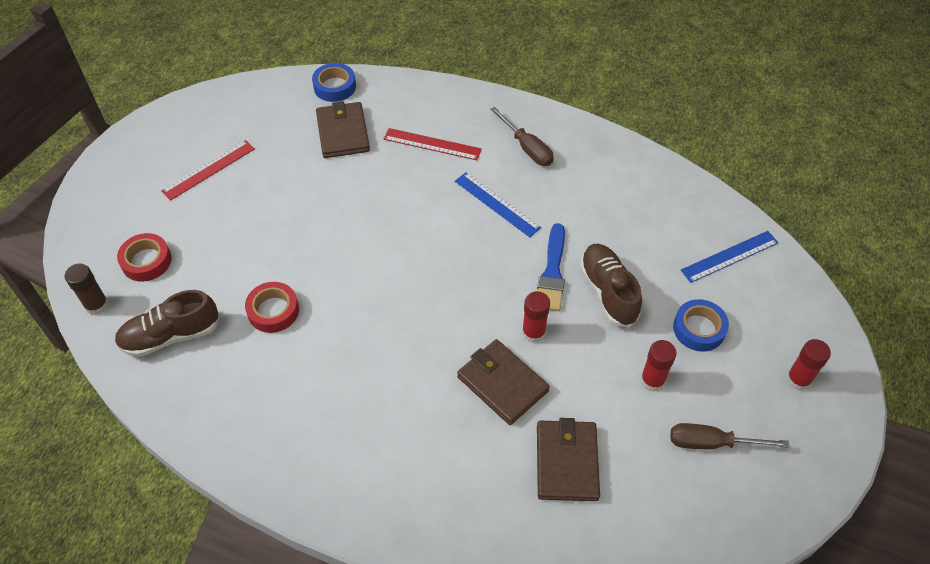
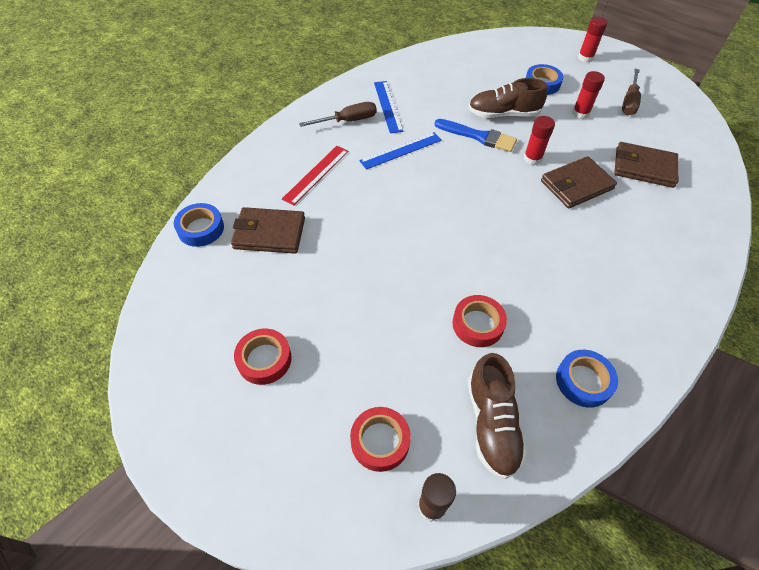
camera: 75 degrees left, 0 degrees up
(208, 169) = (264, 359): red ruler -> red tape
(224, 405) = (583, 381): none -> blue tape
(730, 256) = (486, 56): blue ruler -> blue ruler (388, 106)

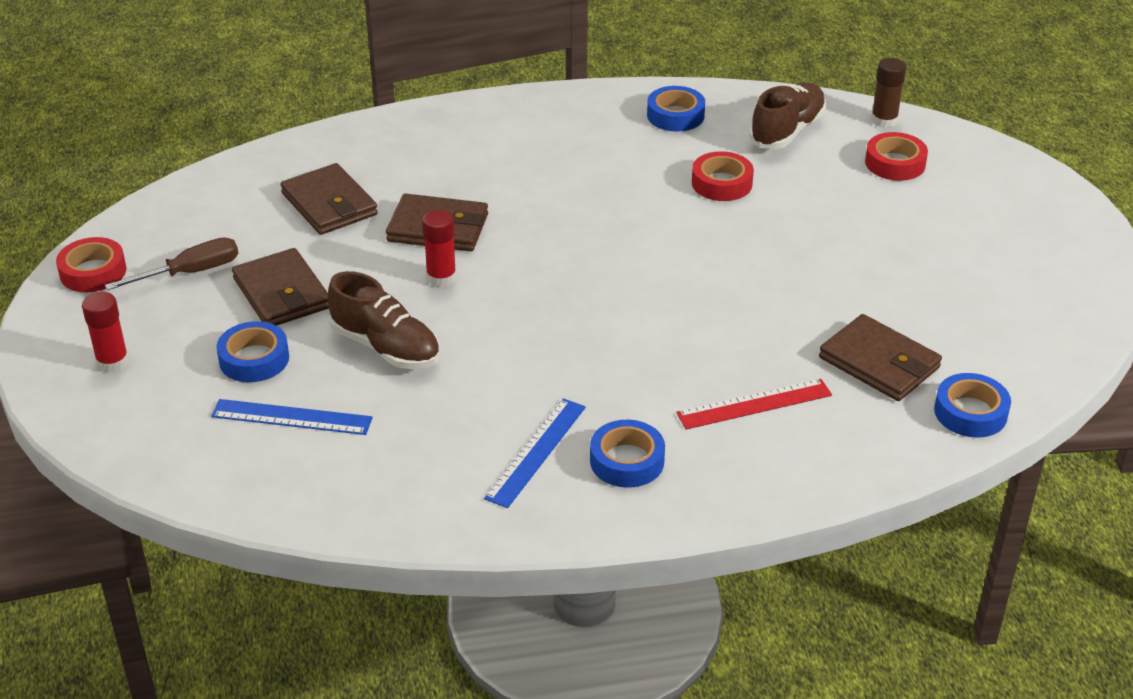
camera: 140 degrees left, 15 degrees down
(264, 359) = (966, 255): red tape -> red tape (93, 272)
(348, 121) = (627, 461): brown screwdriver -> blue tape
(401, 150) = (598, 375): blue ruler -> blue ruler (291, 417)
(478, 136) = (467, 337): blue brush -> none
(580, 113) = (282, 293): red glue stick -> brown wallet

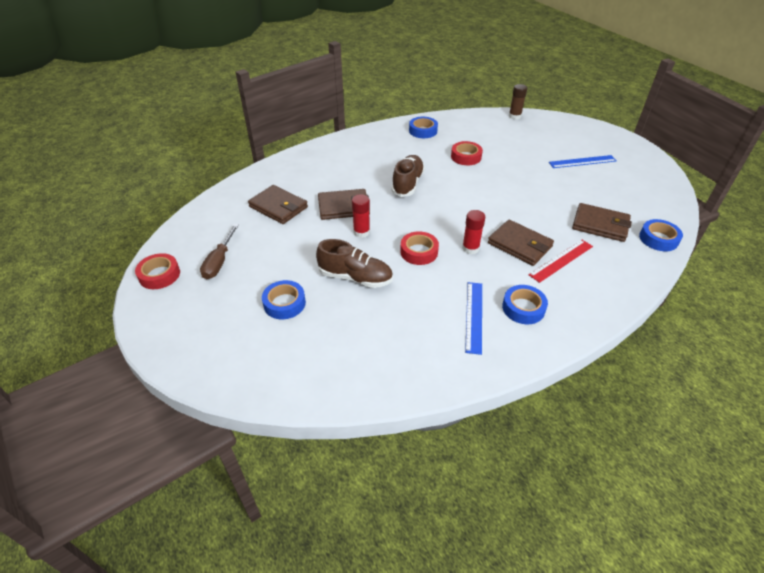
camera: 20 degrees left, 5 degrees up
(112, 362) = (198, 327): red glue stick -> red glue stick (470, 248)
(190, 272) = (219, 262): brown screwdriver -> brown screwdriver turned 150 degrees clockwise
(282, 293) = (279, 261): brown wallet -> brown wallet (519, 245)
(291, 417) = (326, 333): blue ruler -> blue ruler (582, 162)
(787, 131) = (477, 128): brown shoe -> brown shoe (407, 184)
(895, 163) = (533, 133): red tape -> red tape (419, 252)

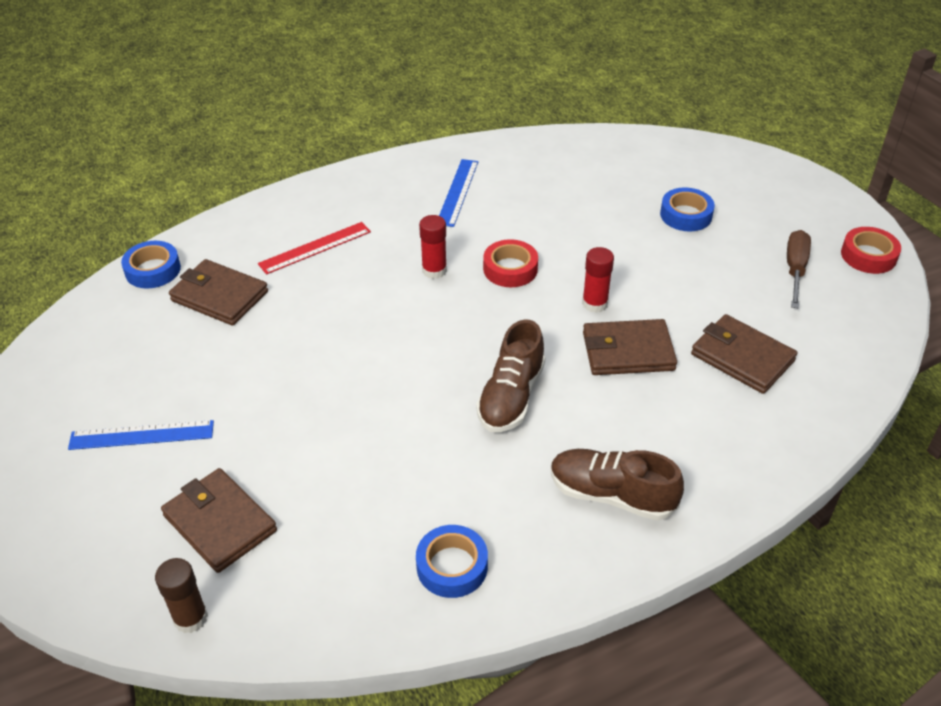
camera: 175 degrees left, 0 degrees up
(355, 277) = (600, 240): brown shoe -> brown shoe (611, 495)
(466, 157) = (376, 464): red tape -> none
(519, 245) = (361, 271): brown wallet -> brown wallet (220, 523)
(523, 308) = (396, 197): blue tape -> none

